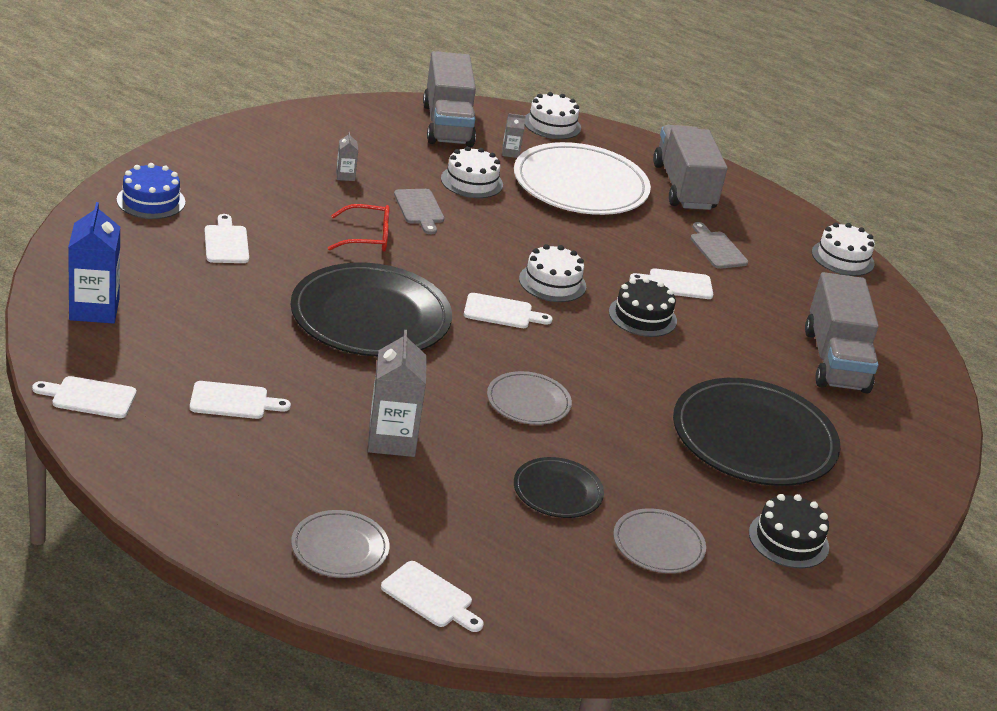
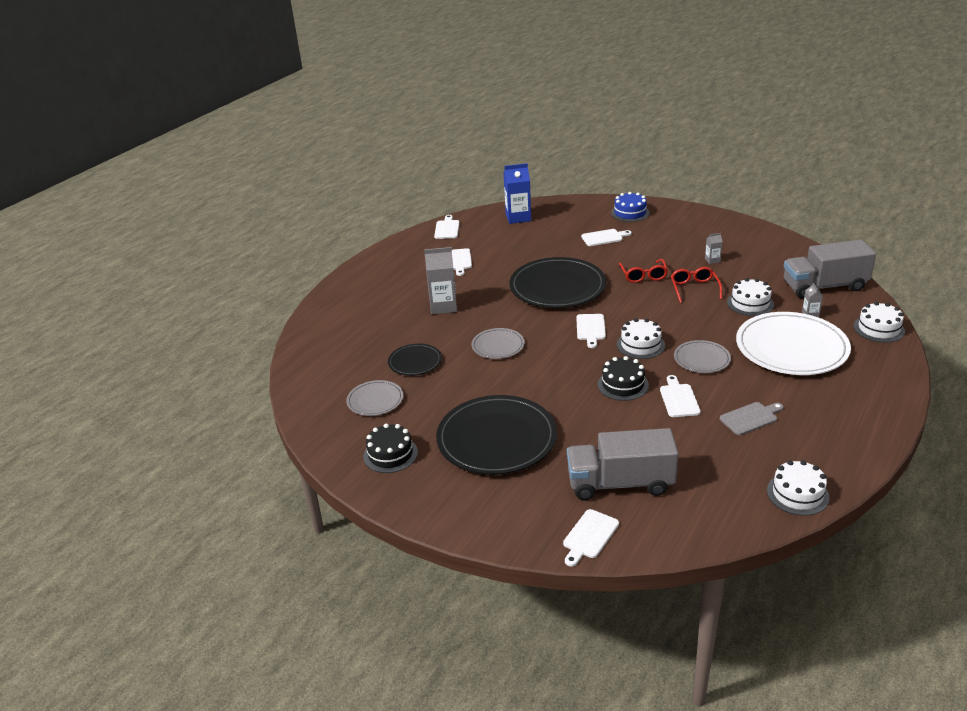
camera: 95 degrees right, 0 degrees up
(340, 548) = (353, 302): grey plate -> grey plate (702, 359)
(419, 209) = (694, 288): grey cutting board -> red glasses
(430, 597) = (321, 330): white cutting board -> white cutting board (589, 536)
(683, 187) = (840, 398): grey truck -> none

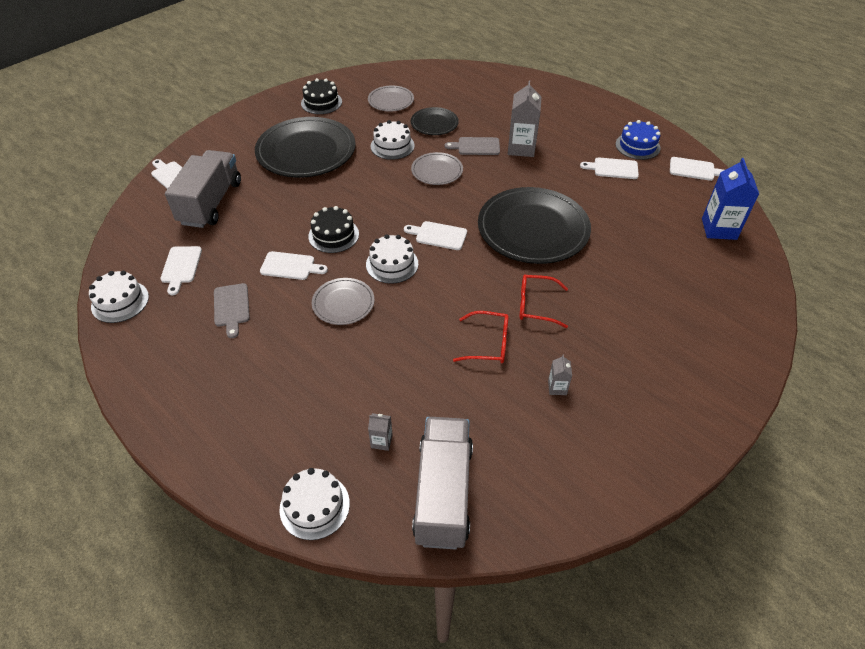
camera: 100 degrees right, 15 degrees up
(449, 330) = (476, 146): none -> grey cutting board
(604, 237) = (647, 294): white cutting board -> white cutting board (181, 267)
(630, 213) = (722, 340): blue cake -> blue cake (637, 146)
(750, 303) = (433, 387): white cake -> white cake (392, 146)
(791, 348) = (323, 389): white plate -> none

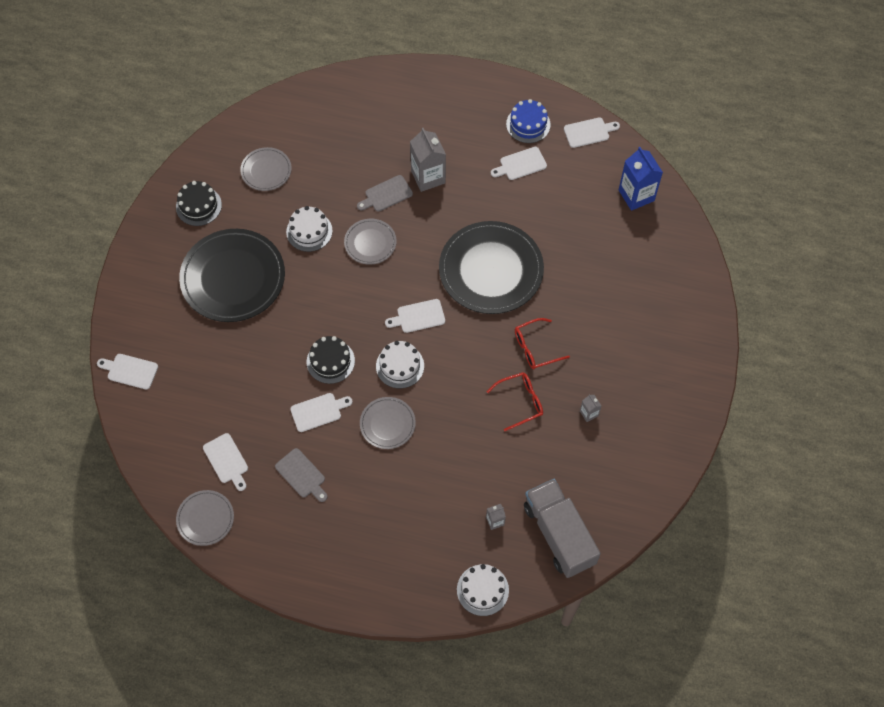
camera: 30 degrees left, 15 degrees up
(120, 301) = (205, 518): white cake -> grey plate
(211, 203) = (194, 382): grey truck -> none
(434, 123) = (329, 182): black plate -> none

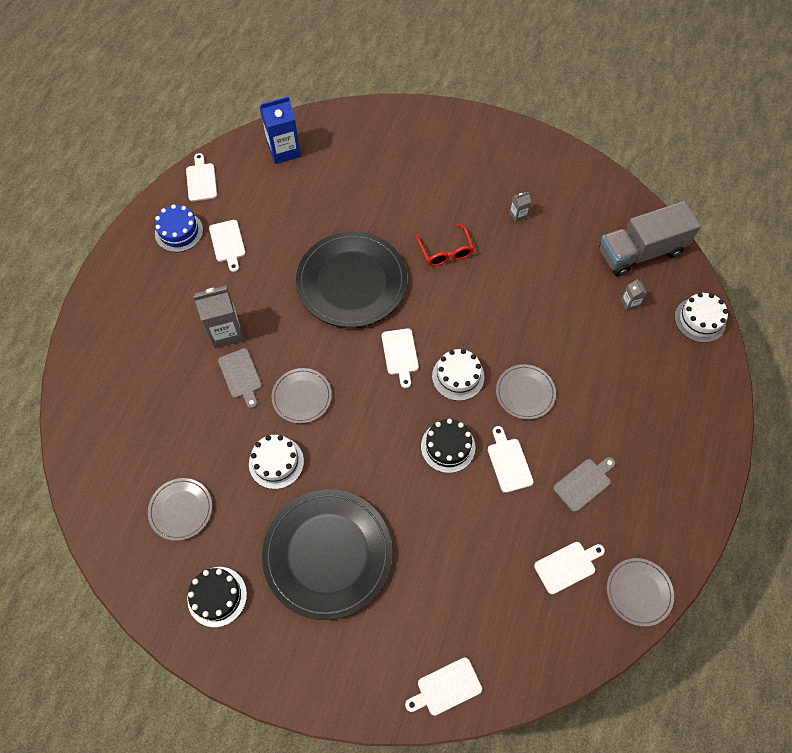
camera: 85 degrees left, 0 degrees up
(130, 371) = (446, 688): white cutting board -> white cutting board turned 45 degrees clockwise
(520, 402) = (504, 270): red glasses -> none

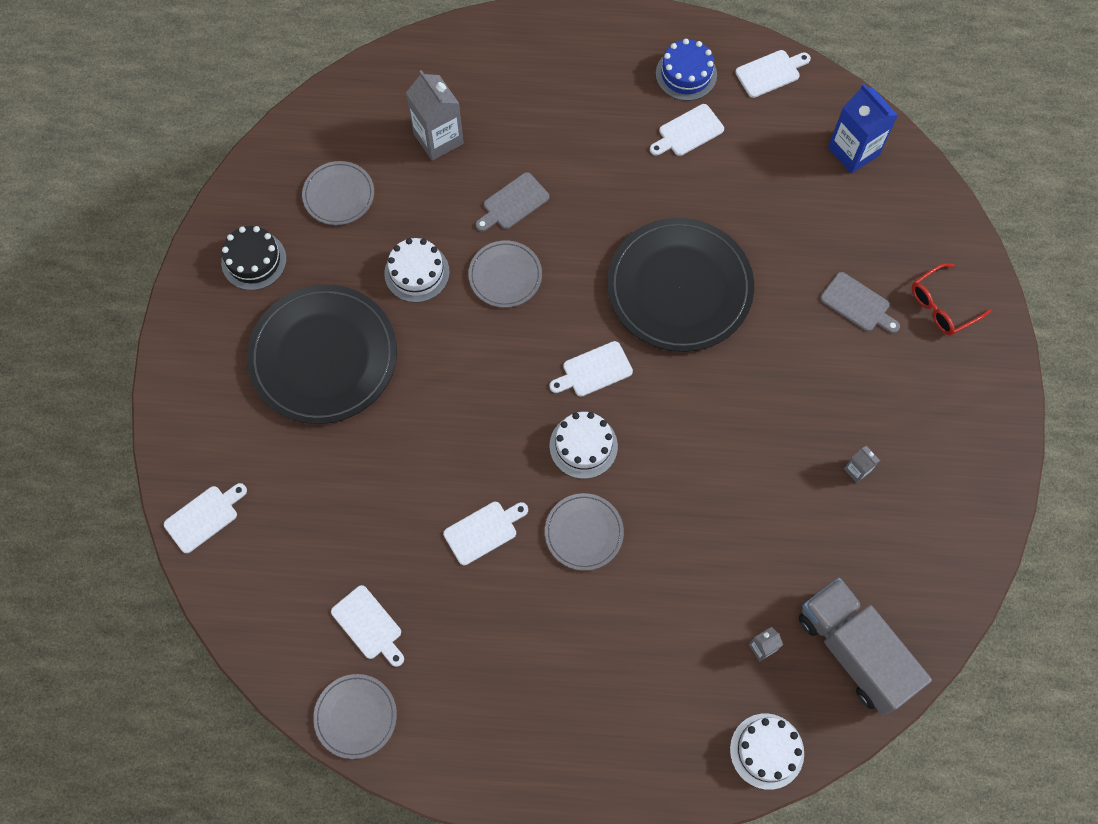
camera: 75 degrees right, 5 degrees up
(226, 332) = (565, 169): grey carton -> grey carton (438, 138)
(445, 252) = (764, 389): red glasses -> red glasses (942, 306)
(446, 688) = (204, 517): white cutting board -> white cutting board turned 90 degrees clockwise
(448, 446) = (485, 455): black cake -> none
(584, 483) = (479, 628): grey cutting board -> grey cutting board (857, 304)

